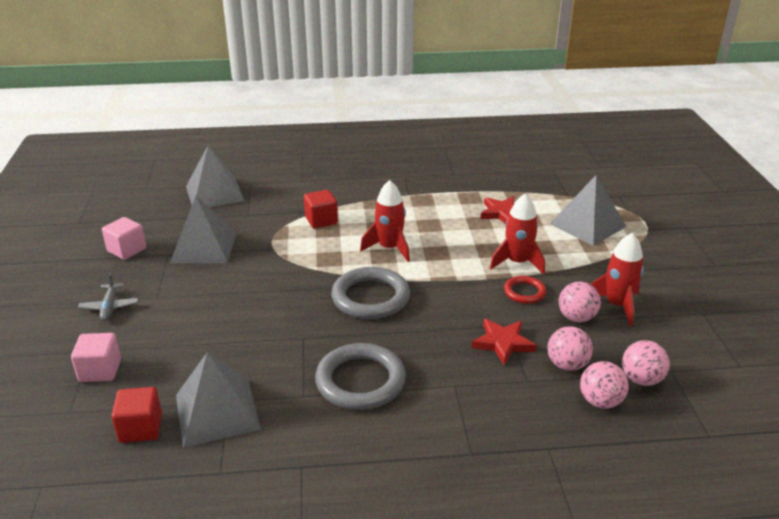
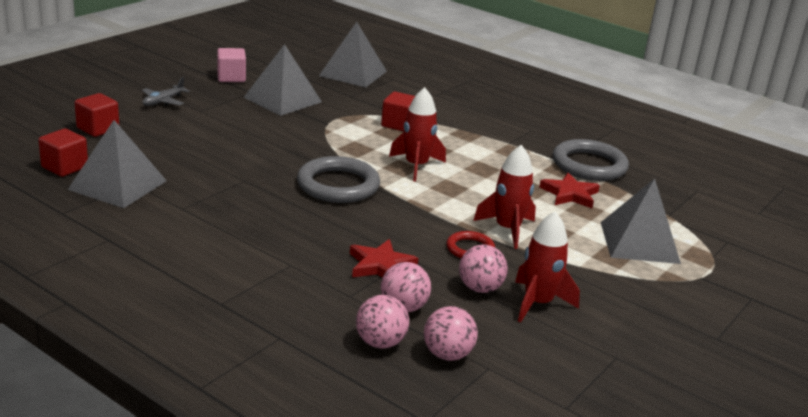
camera: 40 degrees right, 5 degrees down
(100, 370) = (98, 129): pink cube -> red cube
(360, 381) = (232, 223): grey ring -> grey ring (589, 165)

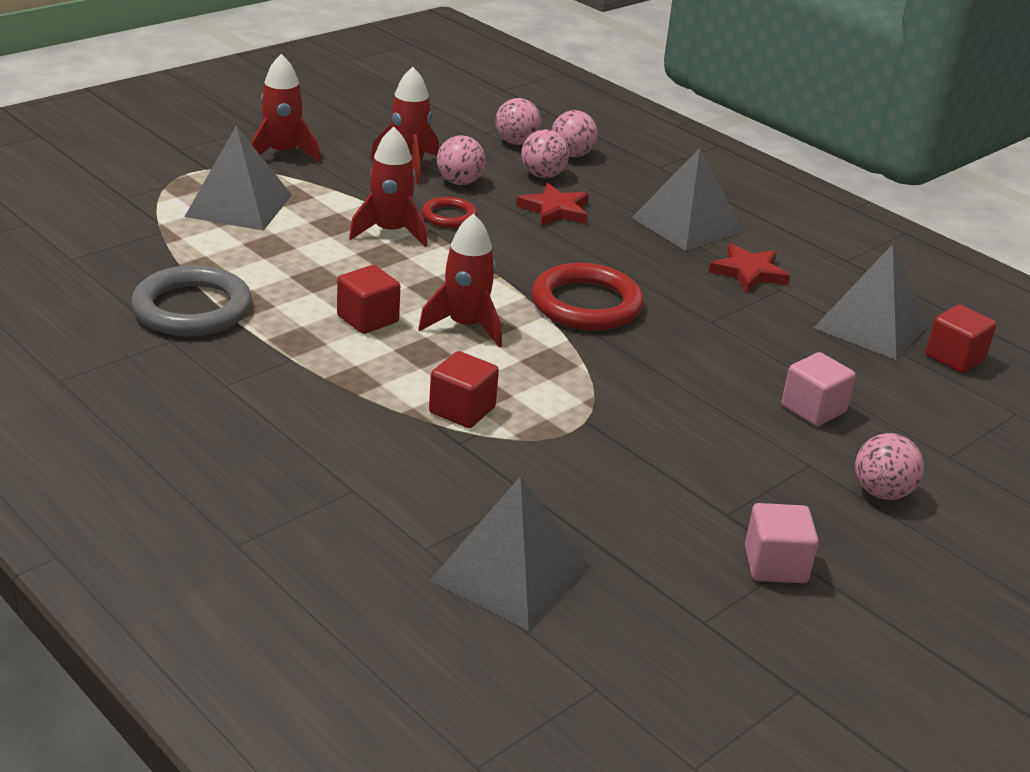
camera: 170 degrees left, 5 degrees up
(98, 129) = (954, 428): red cube -> red cube (368, 319)
(163, 101) = (882, 492): grey plane -> pink ball
(187, 134) = (813, 409): none -> pink cube
(282, 99) = (665, 488): grey pyramid -> grey pyramid (687, 224)
(338, 185) = (586, 304): grey ring -> red ring
(570, 194) = (268, 267): red star -> red star (748, 272)
(661, 304) = (283, 153): none -> red rocket

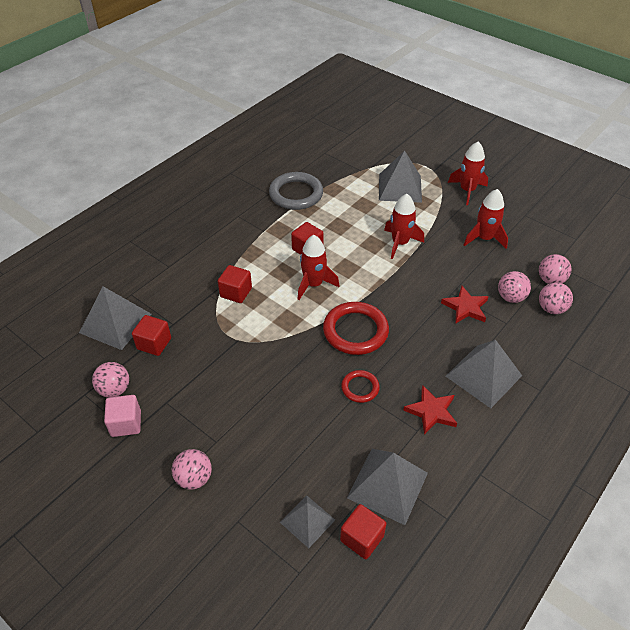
camera: 85 degrees right, 15 degrees up
(449, 216) = (431, 263): red ring -> red ring (360, 388)
(459, 182) = (477, 262): pink ball -> pink ball (114, 389)
(579, 521) = (154, 343): none -> red cube
(813, 409) = (273, 445): pink cube -> none
(937, 396) = (307, 521): none -> grey pyramid

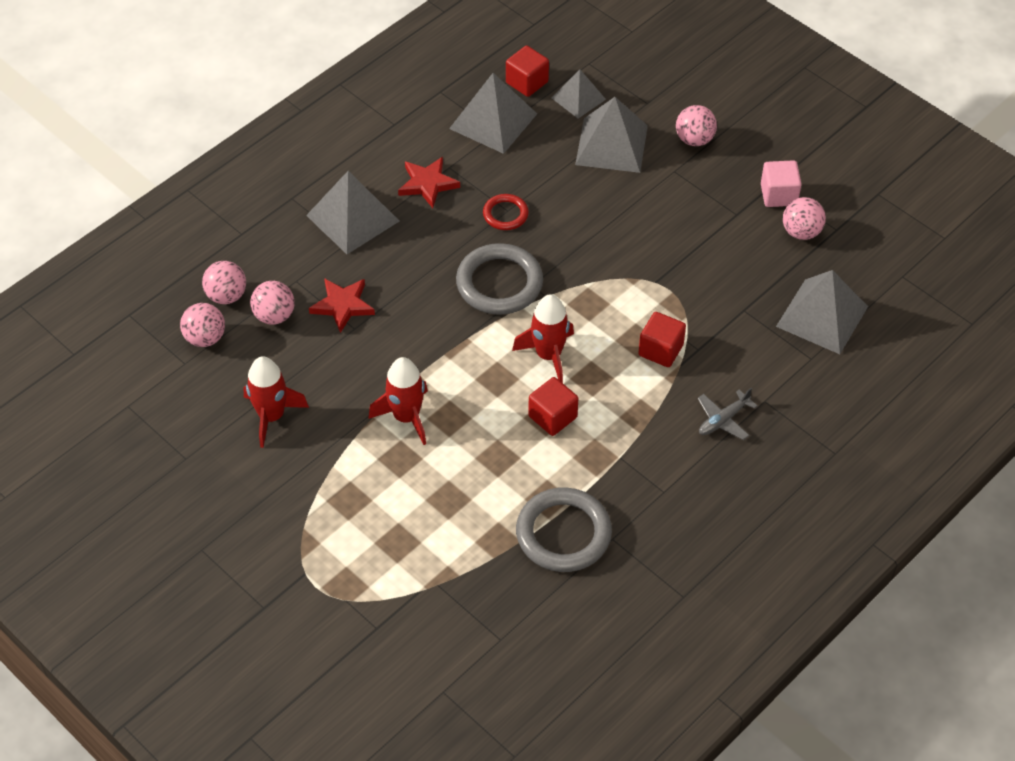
camera: 175 degrees left, 5 degrees up
(154, 343) = (764, 284): red cube -> none
(197, 254) = (723, 420): none -> grey plane
(355, 331) = (499, 283): red ring -> grey ring
(400, 188) = (377, 535): grey pyramid -> grey pyramid (611, 145)
(467, 190) = (261, 519): red rocket -> none

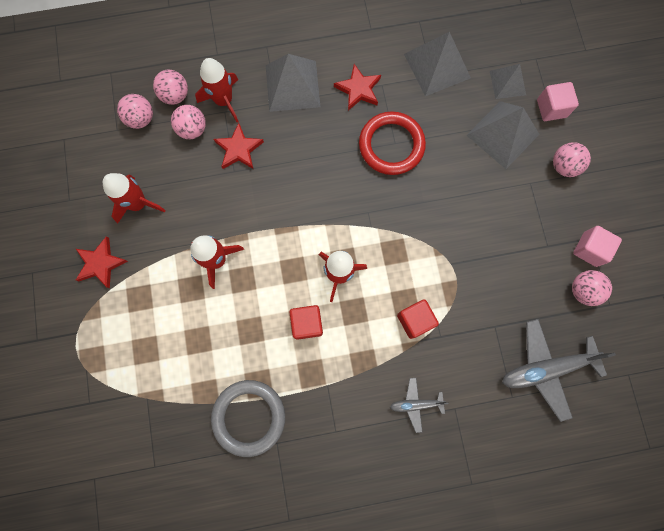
camera: 35 degrees right, 25 degrees up
(276, 494) = (100, 263): none -> red star
(287, 271) = (224, 101): none -> red rocket
(499, 283) = (348, 197): grey ring -> none
(505, 214) = (391, 145): red ring -> red ring, size x1.85
(527, 82) = (482, 48): red cube -> none
(640, 97) = (551, 108): none -> pink cube
(822, 316) = (546, 368): grey pyramid -> grey plane

